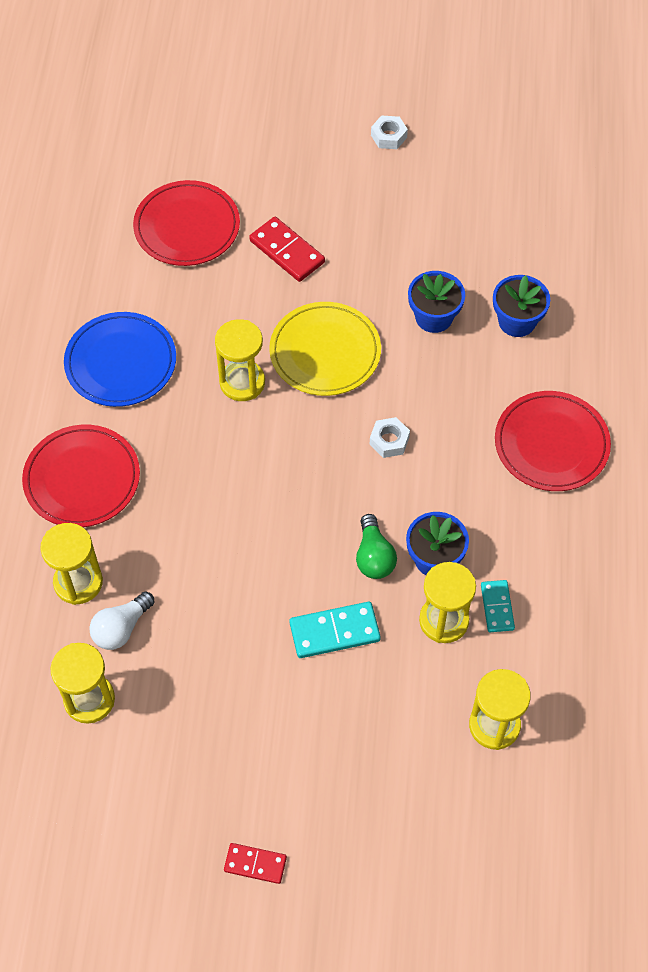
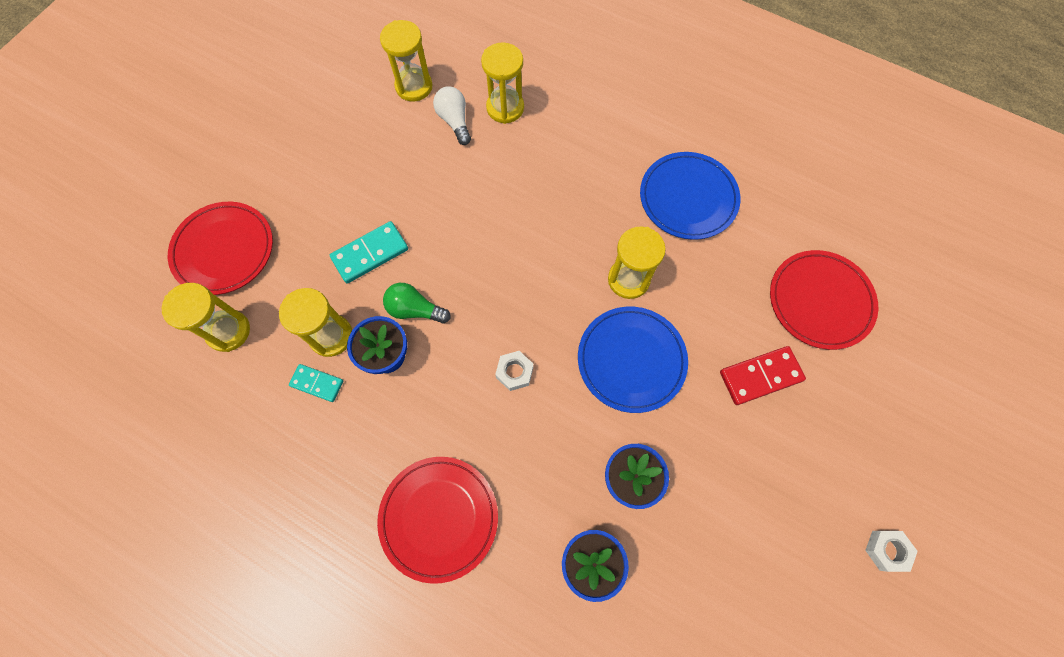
camera: 115 degrees right, 10 degrees up
(82, 479) = (590, 137): red plate -> red plate (224, 250)
(255, 864) = (243, 138): red domino -> none
(325, 352) = (631, 360): yellow plate -> blue plate
(334, 632) = (370, 253): turquoise domino -> turquoise domino turned 45 degrees clockwise

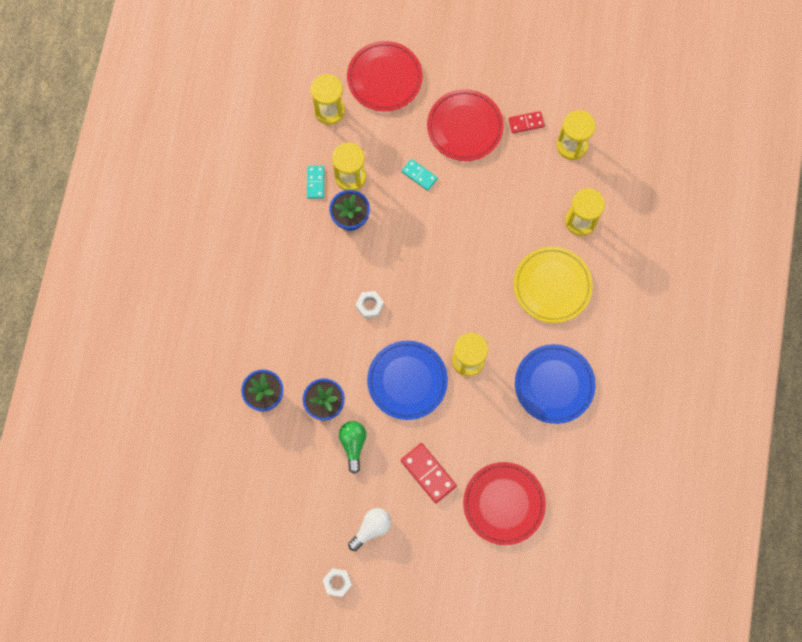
camera: 70 degrees right, 5 degrees up
(364, 120) = (526, 123): none -> red domino
(370, 253) = (419, 175): turquoise domino -> turquoise domino, size x0.64
(415, 310) = (389, 222): green light bulb -> green light bulb (353, 444)
(439, 518) = (259, 294): red plate -> red plate (465, 127)
(454, 121) = (552, 188): white light bulb -> white light bulb (371, 528)
(569, 160) = (552, 286): none -> yellow plate

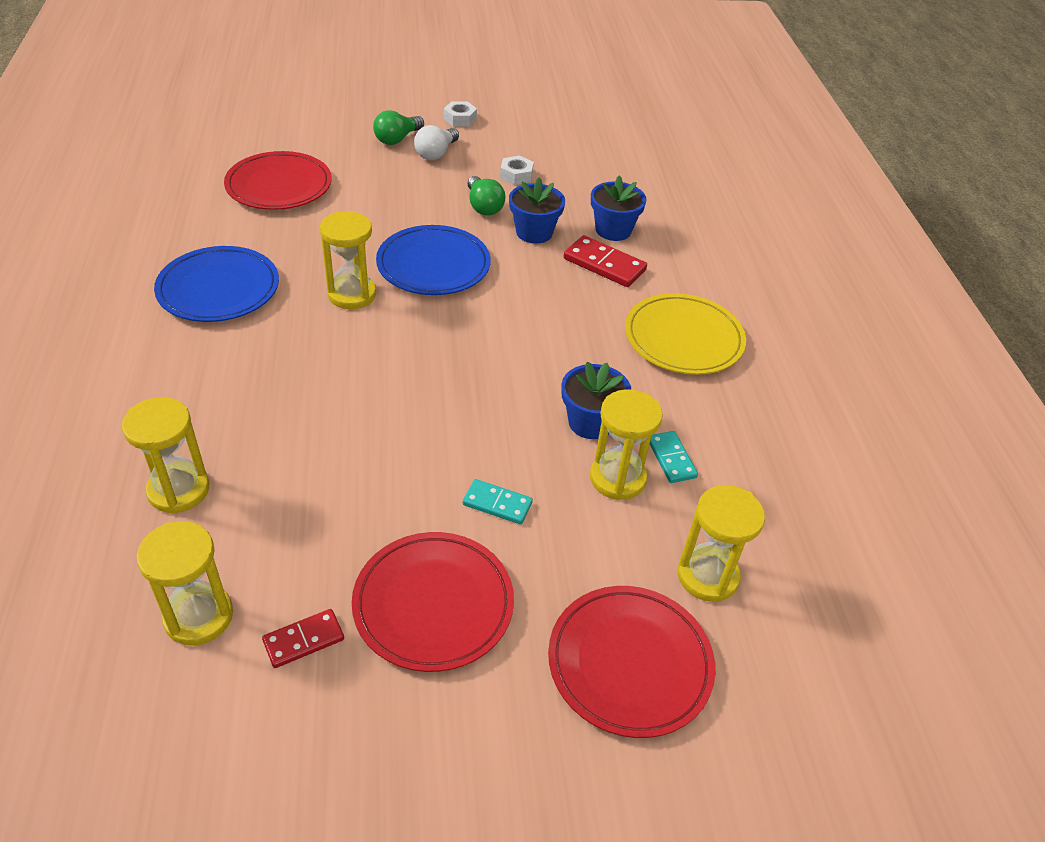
camera: 160 degrees right, 30 degrees down
(369, 305) = (515, 327): white nut -> white nut (516, 175)
(399, 558) = (397, 139): none -> green light bulb
(428, 473) = (381, 196): red domino -> red domino (604, 264)
(552, 286) = (228, 393): yellow plate -> yellow plate (683, 338)

